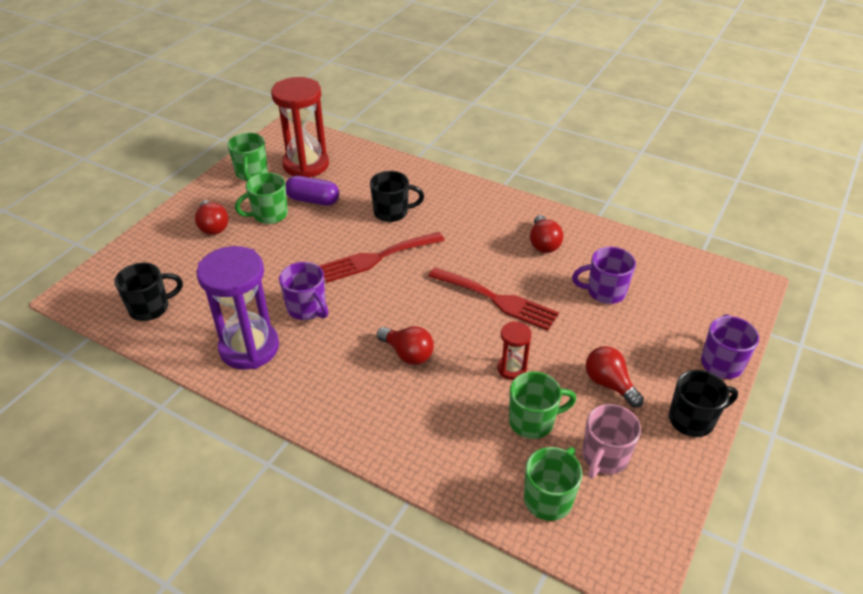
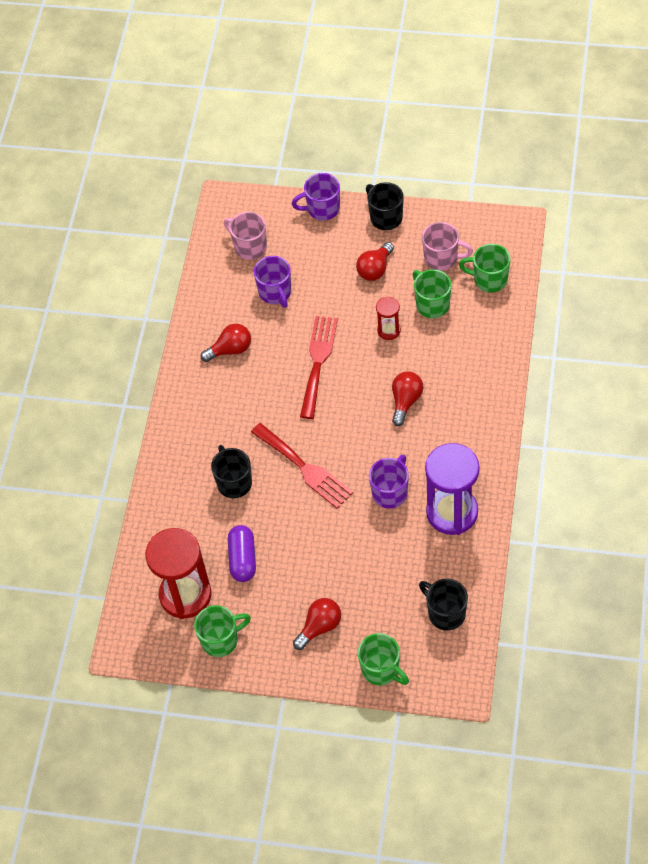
camera: 105 degrees left, 15 degrees up
(269, 215) = (281, 586): green mug -> green mug (381, 669)
(677, 288) = (249, 247): none -> pink mug

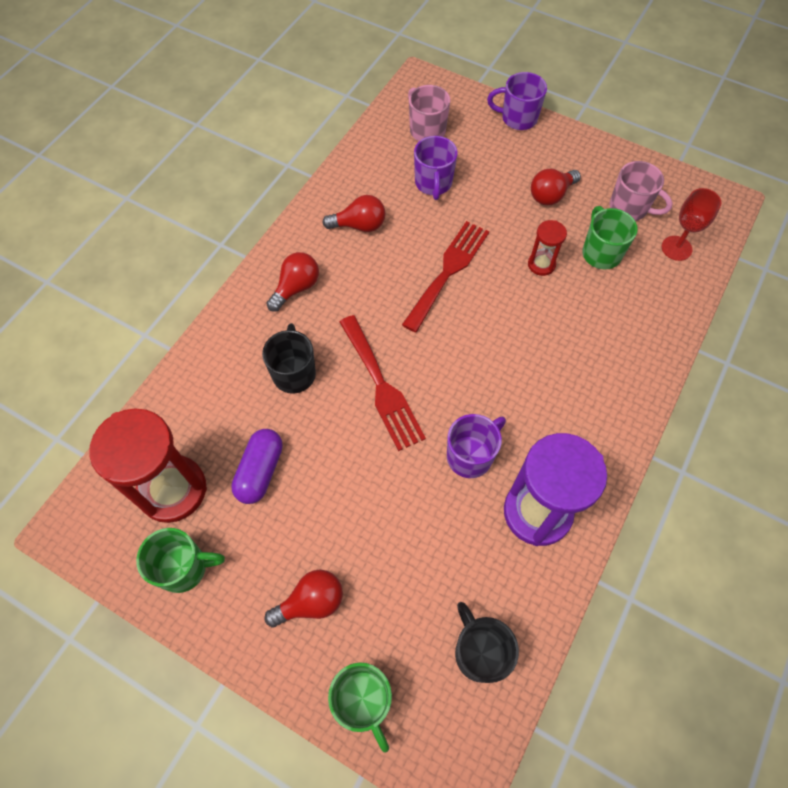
camera: 15 degrees right, 5 degrees up
(385, 217) = (582, 147): black mug -> none
(406, 401) = (531, 351): red light bulb -> red light bulb (296, 288)
(489, 279) = (676, 248): green mug -> red goblet

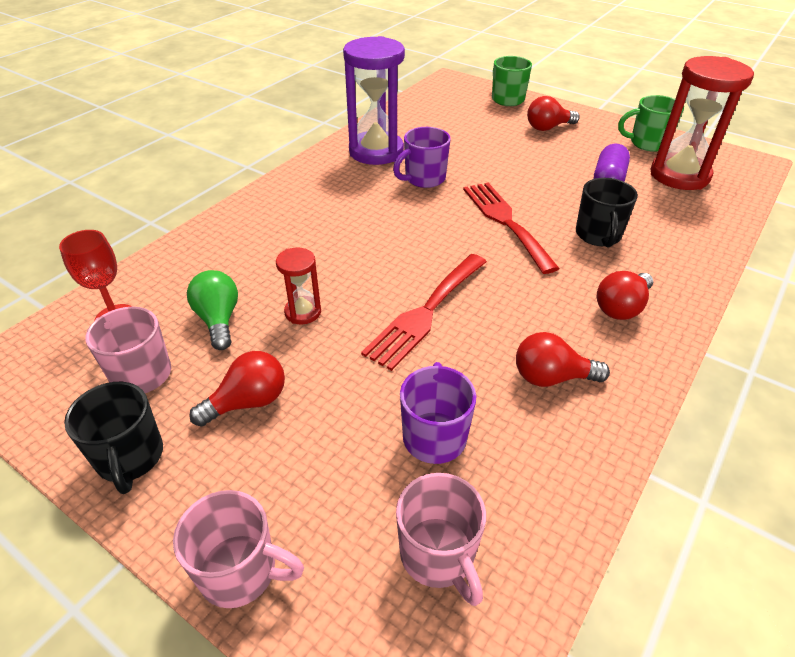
camera: 175 degrees left, 20 degrees down
(479, 652) = (432, 108): black mug -> black mug (130, 458)
(518, 118) = (240, 572): purple mug -> pink mug
(601, 253) = (218, 320): green mug -> green light bulb

